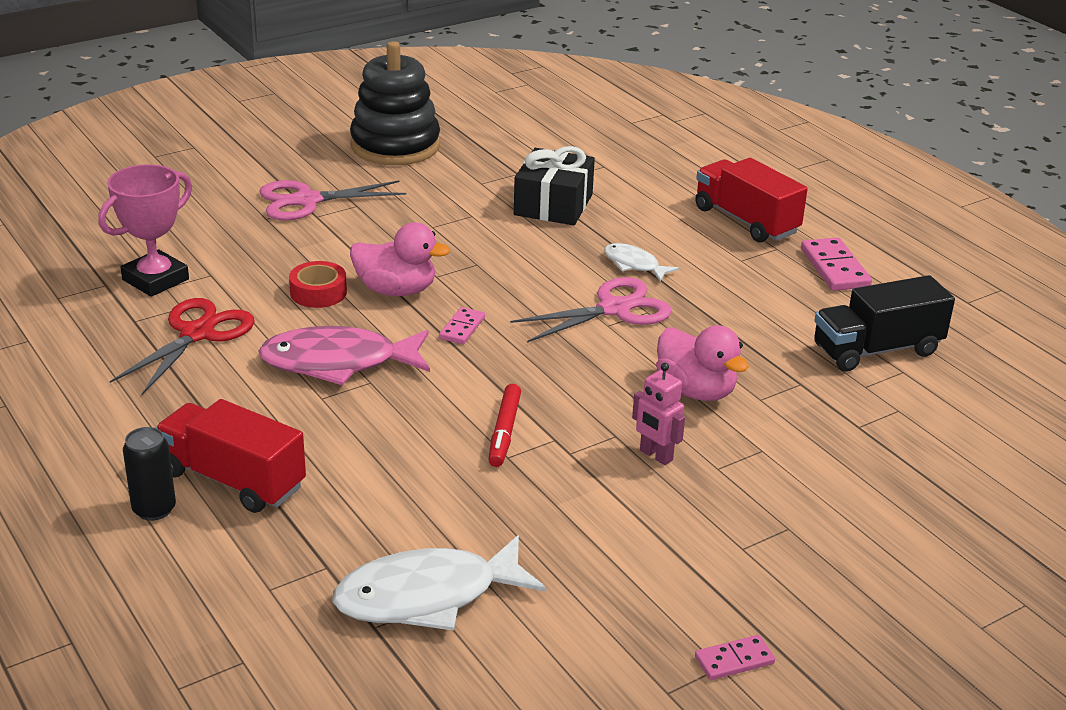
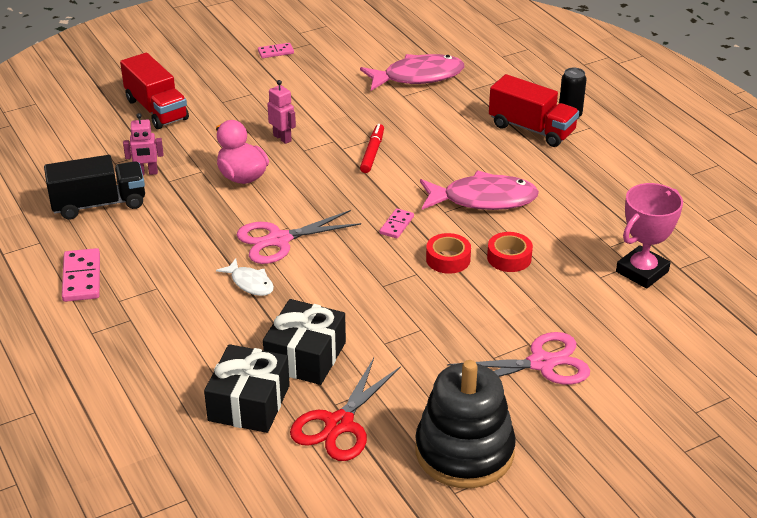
camera: 175 degrees left, 5 degrees up
(197, 334) = (589, 223): red scissors -> red scissors (339, 424)
(396, 290) = (448, 259): pink duck -> red tape
(427, 596) = (418, 77): white fish -> pink fish
(599, 173) = (249, 403): none -> black gift
(746, 221) = (129, 333): red truck -> red truck (156, 109)
(839, 394) = (146, 173): none -> pink robot

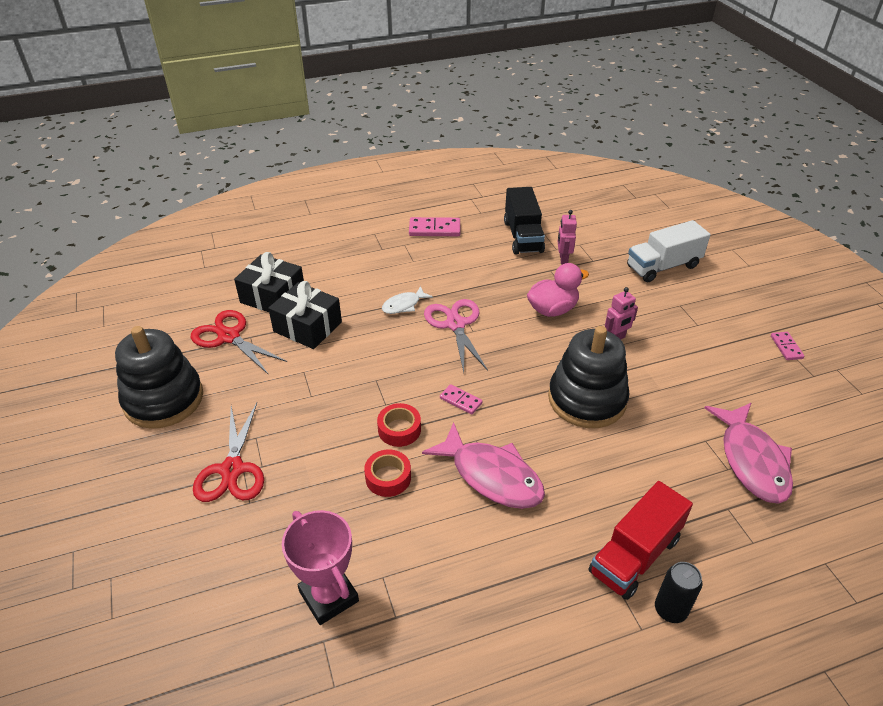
camera: 100 degrees right, 5 degrees up
(156, 109) = (663, 266): red truck -> white truck
(372, 153) = (587, 399): red marker -> black stacking toy
(483, 199) = (491, 476): pink fish -> pink fish turned 60 degrees counterclockwise
(541, 363) = (232, 470): pink scissors -> red scissors

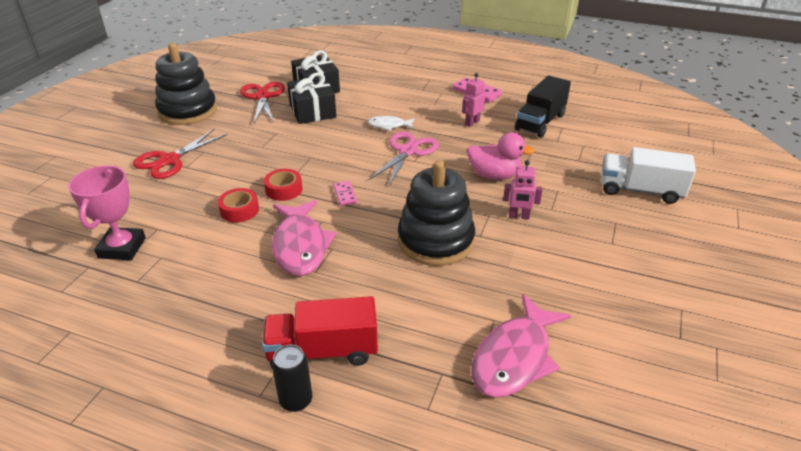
camera: 40 degrees right, 5 degrees down
(563, 259) = (553, 149): pink robot -> pink robot (472, 123)
(786, 347) = (682, 302): pink domino -> none

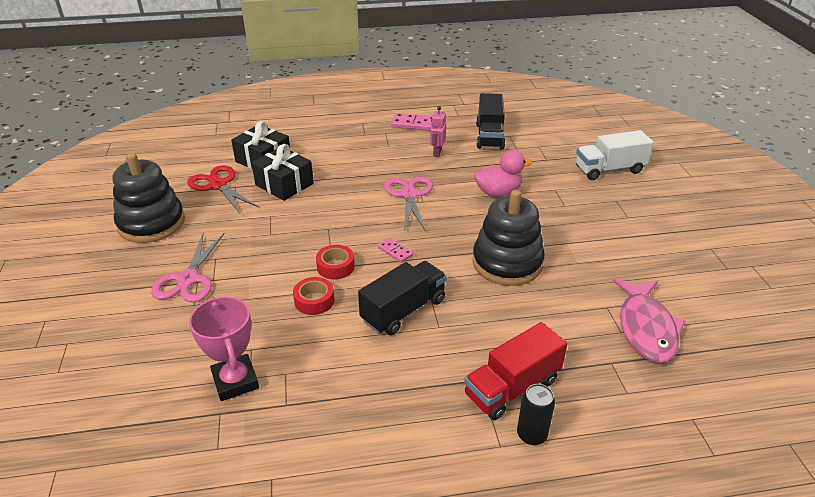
camera: 30 degrees left, 0 degrees up
(169, 160) = (188, 279): red scissors -> pink scissors
(300, 246) = (403, 310): pink fish -> black truck
(389, 125) = (370, 176): white fish -> none
(519, 216) = (548, 220): pink robot -> none

